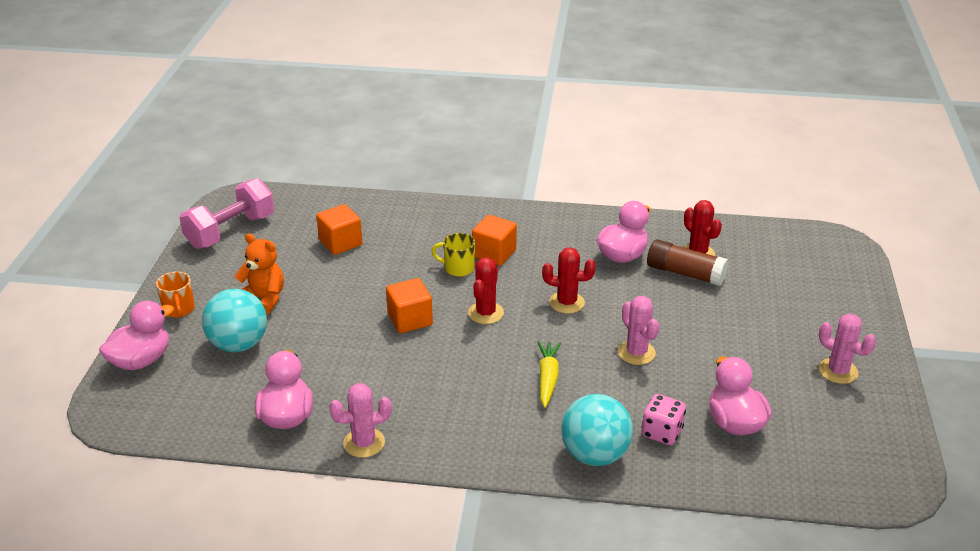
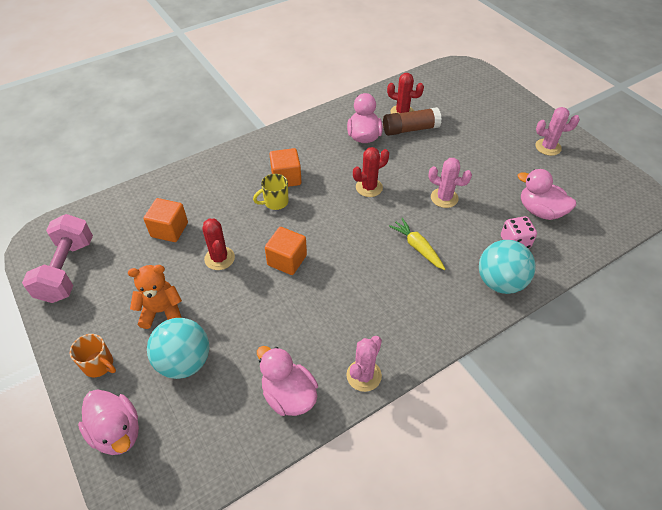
camera: 40 degrees left, 15 degrees up
(141, 360) = (117, 432): pink duck -> pink duck turned 135 degrees clockwise
(485, 313) = (329, 224): red cactus -> red cactus (219, 258)

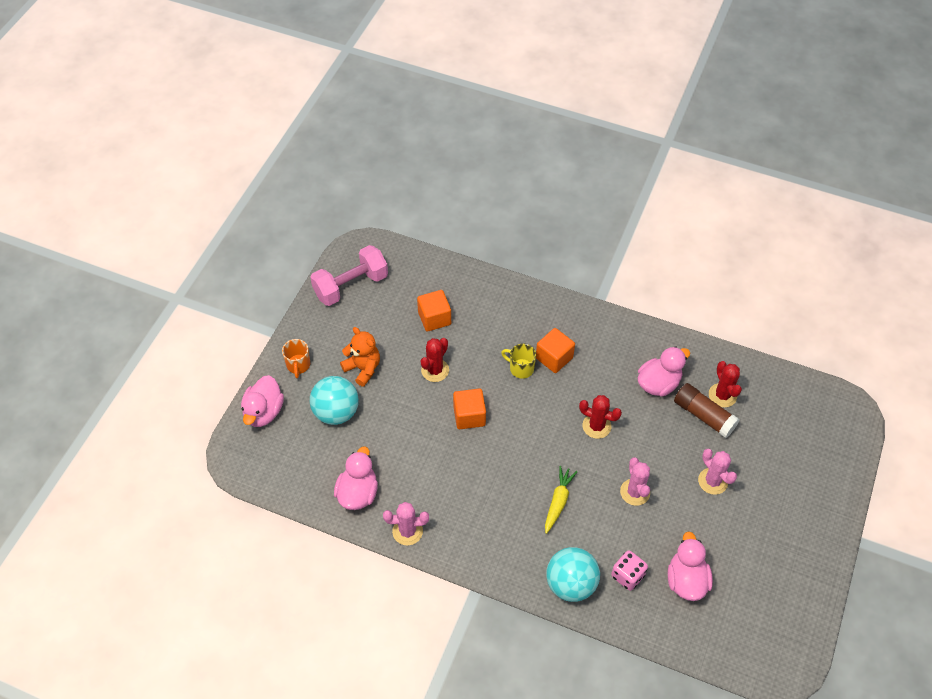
camera: 55 degrees right, 5 degrees up
(548, 147) = (788, 549): pink cactus -> pink cactus (713, 481)

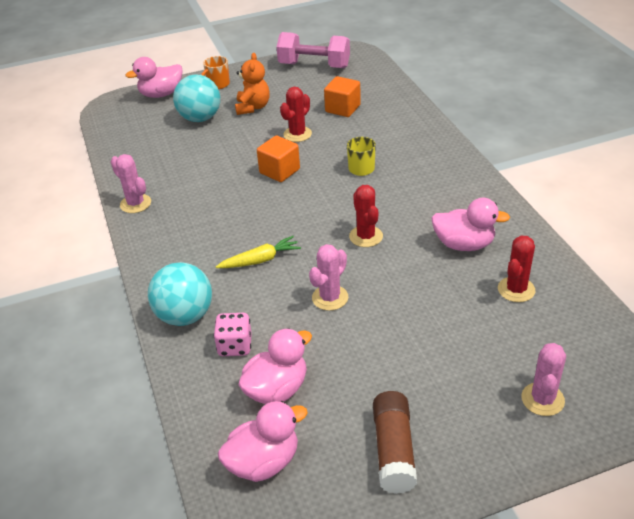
camera: 50 degrees right, 15 degrees down
(358, 493) = (142, 164): pink duck -> pink duck (263, 462)
(435, 370) = (297, 134): red cactus -> red cactus turned 45 degrees counterclockwise
(554, 358) = (397, 177): orange cube -> none
(703, 415) = (475, 291): brown glue stick -> brown glue stick (394, 450)
(713, 481) = (412, 341): pink cactus -> pink cactus (542, 399)

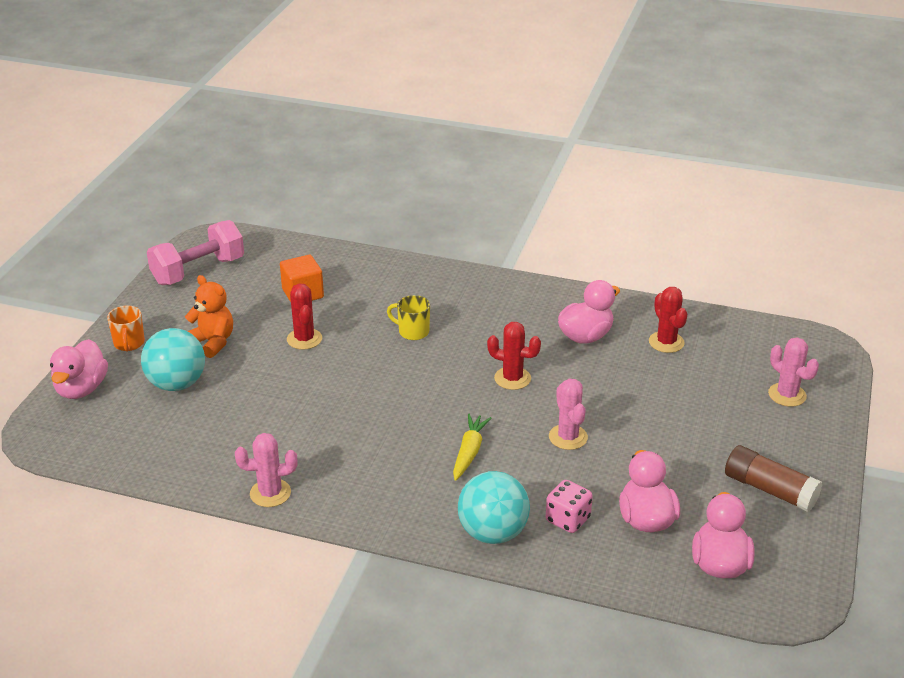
camera: 55 degrees left, 5 degrees down
(279, 171) = (349, 378): orange cube -> none

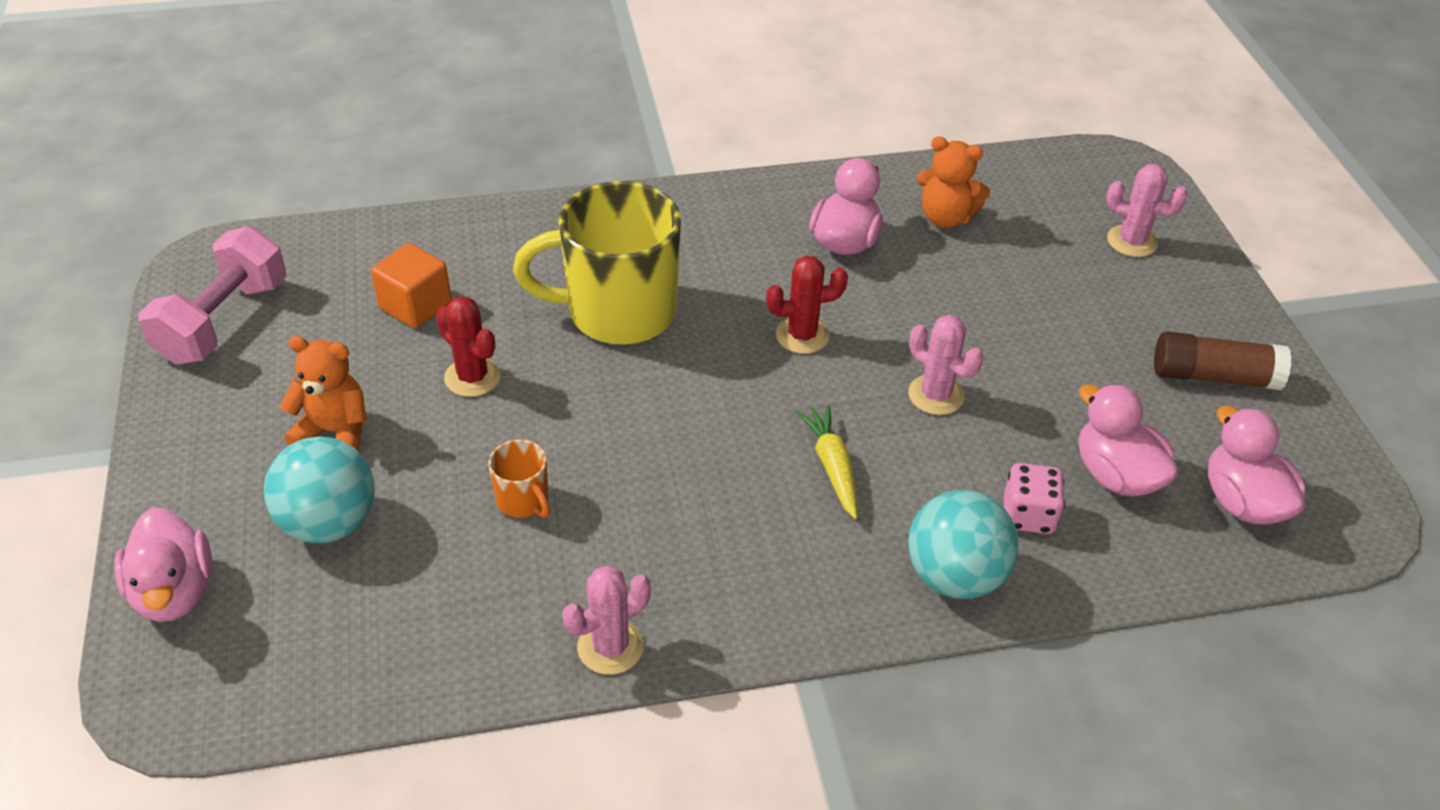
camera: 30 degrees left, 10 degrees up
(129, 344) = (199, 483): orange mug -> orange mug (523, 501)
(412, 332) = (618, 312): yellow mug -> yellow mug, size x2.32
(666, 342) = (945, 217): red cactus -> orange teddy bear

